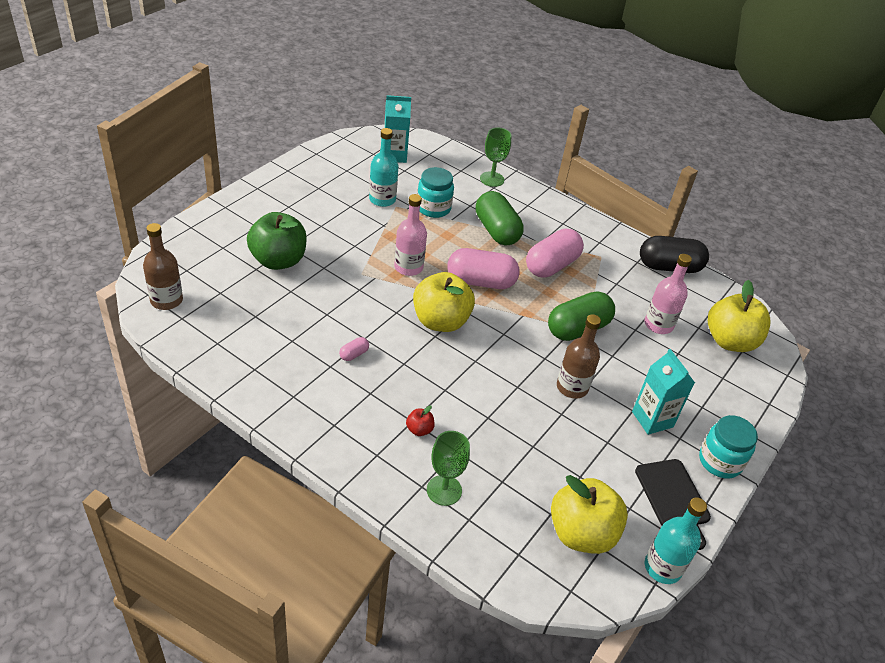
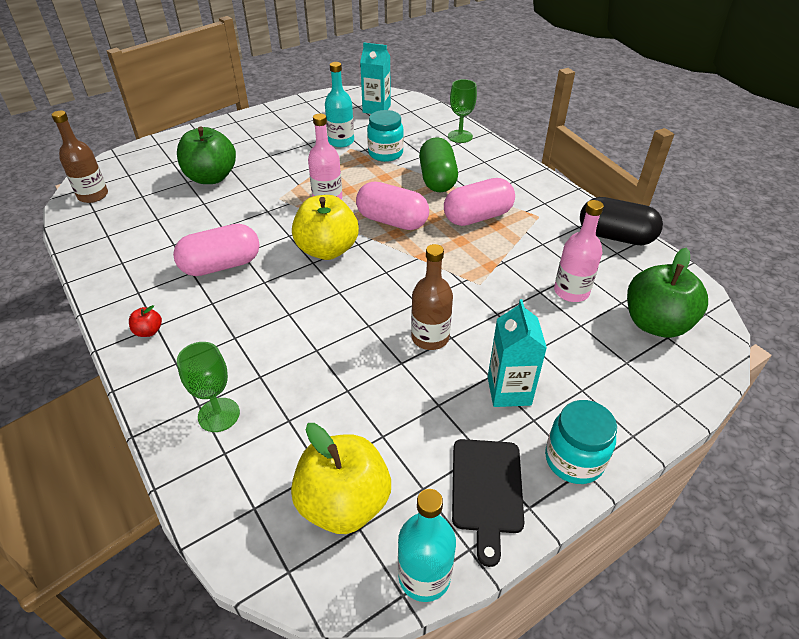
camera: 25 degrees right, 0 degrees up
(354, 354) = (221, 265): pink capsule -> pink capsule, size x2.40
(419, 430) = (235, 347): red apple -> red apple (149, 331)
(577, 328) = (471, 280): green capsule -> none
(730, 341) = (655, 324): yellow apple -> green apple

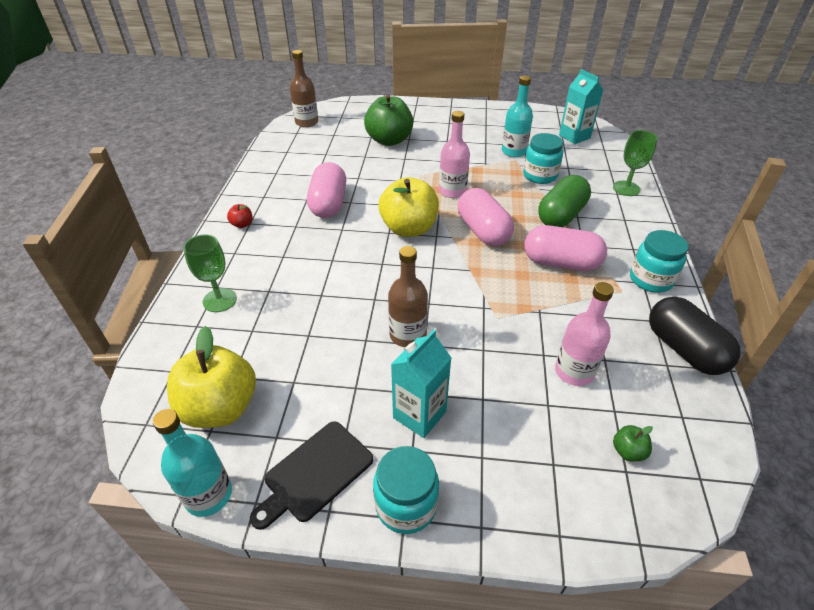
camera: 40 degrees right, 0 degrees up
(221, 265) = (328, 204): pink capsule -> pink capsule turned 75 degrees clockwise
(547, 198) = (650, 279): none -> turquoise jar
(655, 324) = (628, 451): green apple -> green apple, size x0.41

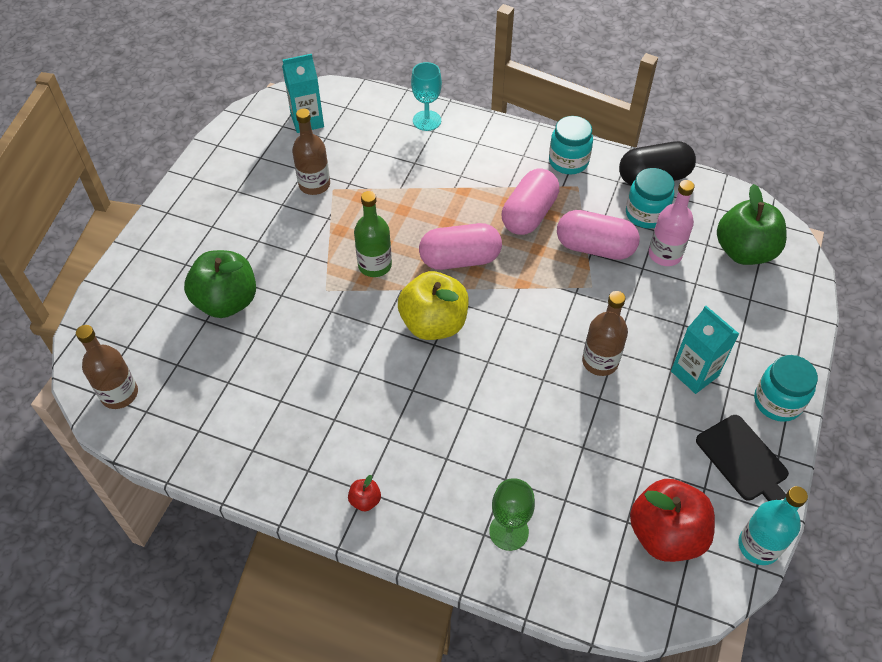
camera: 75 degrees left, 10 degrees up
(220, 408) = (665, 534): yellow apple -> red apple
(328, 204) = (354, 396): pink capsule -> pink capsule (595, 248)
(452, 191) = (375, 265): pink bottle -> green bottle
(513, 151) = (314, 184): turquoise bottle -> brown bottle
(540, 176) = (375, 179): turquoise jar -> turquoise jar (646, 214)
(561, 215) = (455, 188): green capsule -> none
(626, 188) = (427, 120): green goblet -> turquoise goblet
(628, 451) = (744, 251): green apple -> green apple, size x2.42

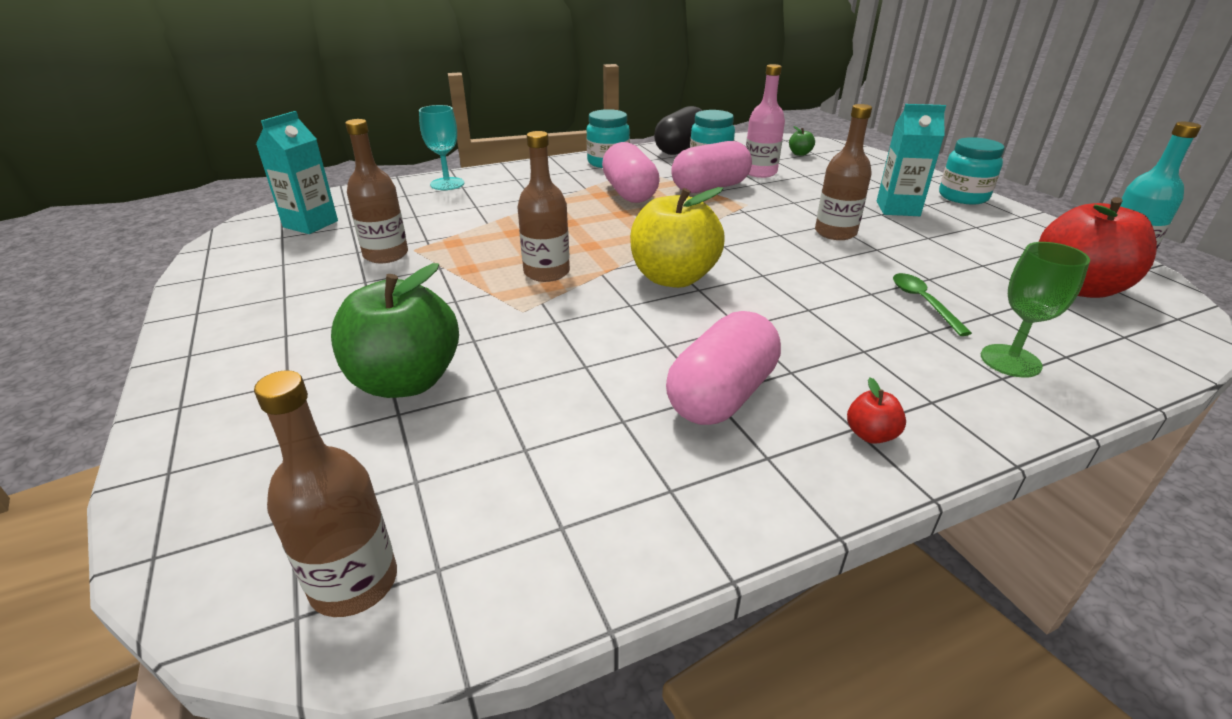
camera: 45 degrees left, 20 degrees down
(375, 265) = (546, 272): green bottle -> brown bottle
(460, 259) = (620, 235): pink capsule -> pink capsule (721, 395)
(541, 459) = (923, 302): none -> green spoon
(744, 251) = (799, 154): green apple -> green apple, size x0.41
(744, 461) = (1015, 228): black cutting board -> none

